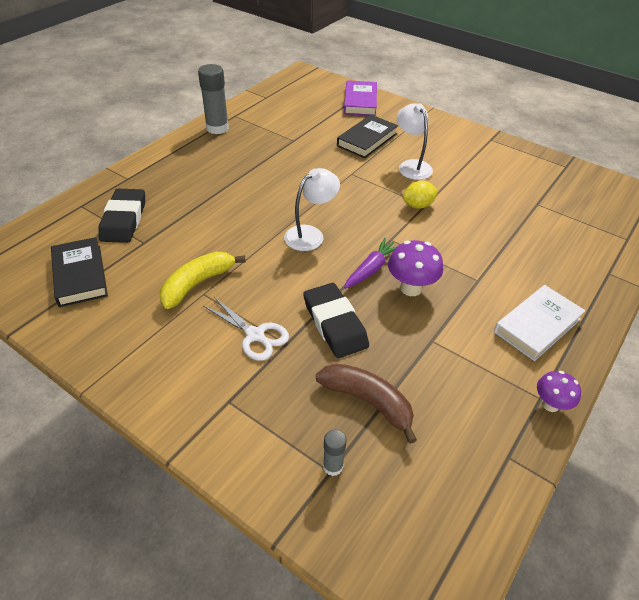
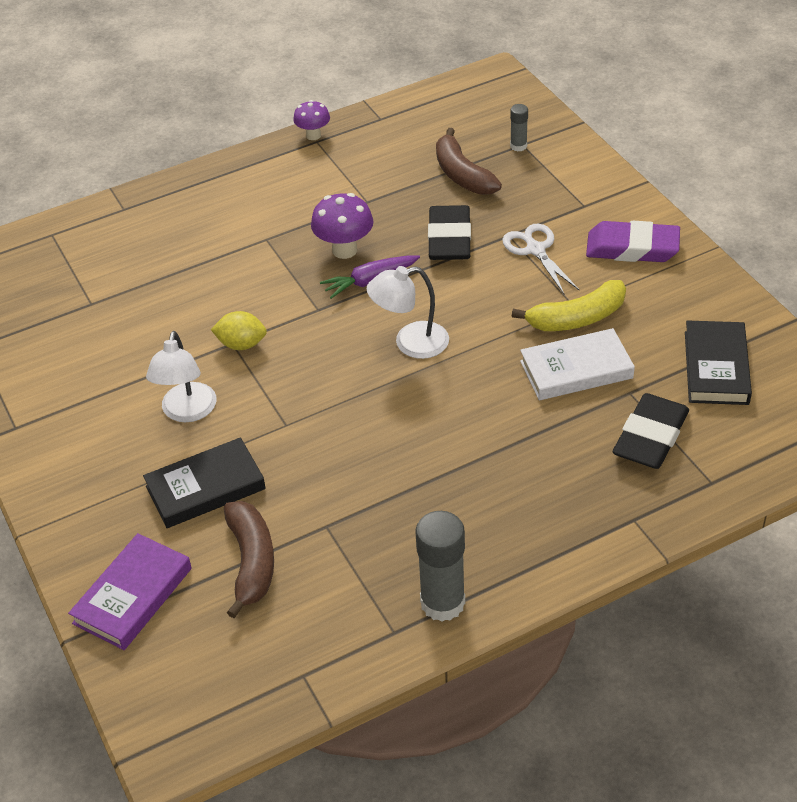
camera: 150 degrees left, 0 degrees up
(167, 364) = (632, 248): none -> purple eraser
(318, 121) = (251, 562): none -> brown banana
(537, 325) = (256, 186): white book -> white book (576, 369)

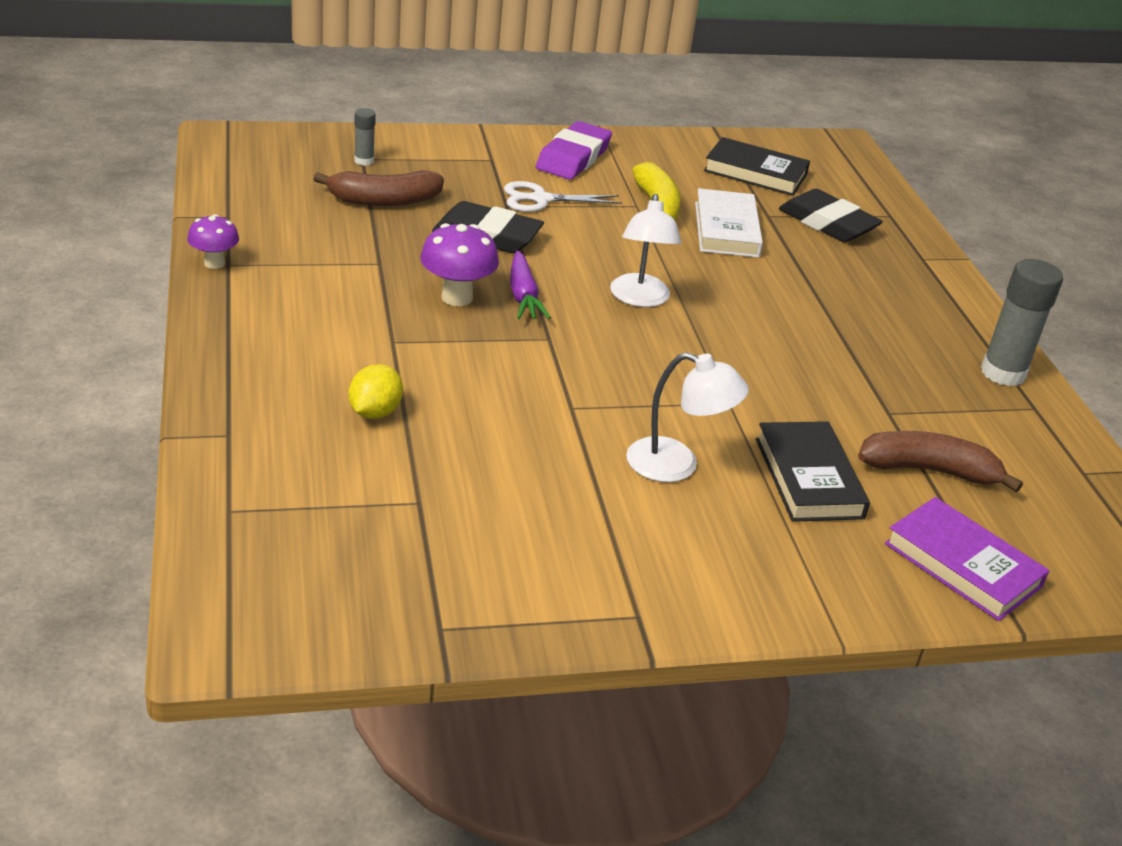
camera: 80 degrees left, 10 degrees down
(241, 344) = (578, 401): yellow lemon -> yellow lemon (375, 412)

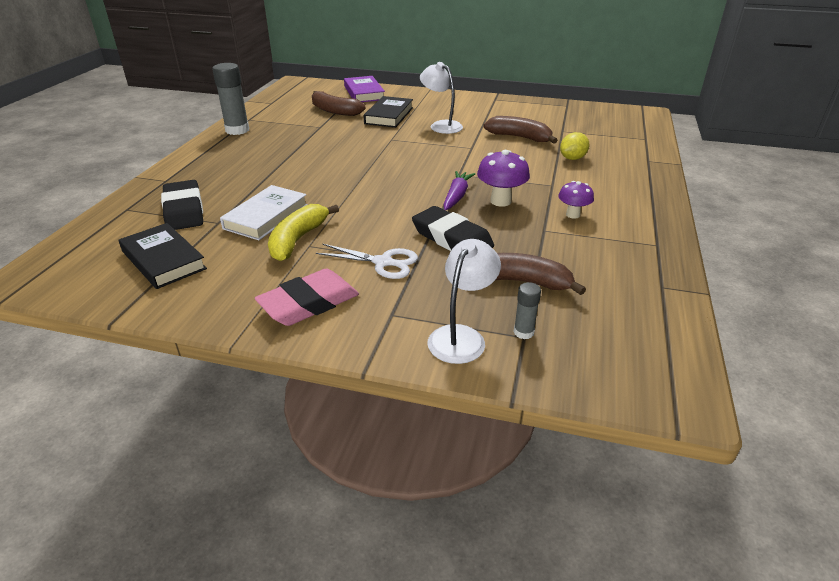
camera: 150 degrees left, 0 degrees up
(214, 263) = (668, 247): purple mushroom -> purple mushroom (572, 215)
(498, 457) = (520, 137): none -> brown banana
(573, 157) = (309, 303): purple eraser -> pink eraser
(640, 299) = (384, 185): white lamp -> white lamp (461, 336)

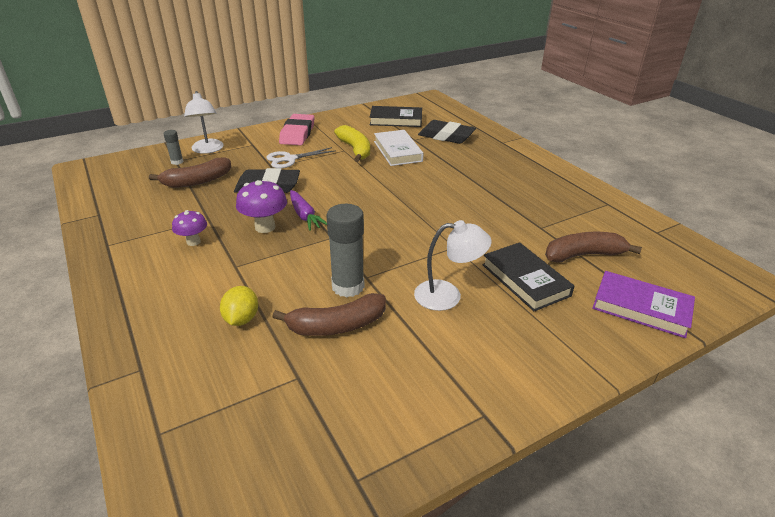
camera: 135 degrees right, 0 degrees up
(237, 130) = (580, 190): grey glue stick -> grey glue stick (348, 286)

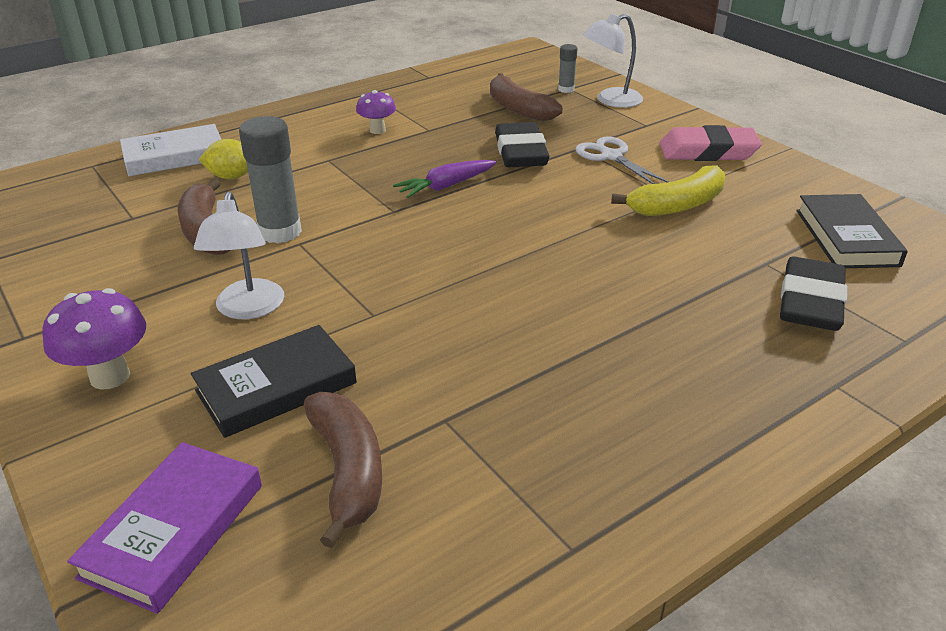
camera: 85 degrees right, 0 degrees up
(265, 227) = (413, 164): purple mushroom -> purple mushroom (110, 376)
(397, 151) = (696, 247): white book -> white book (174, 156)

